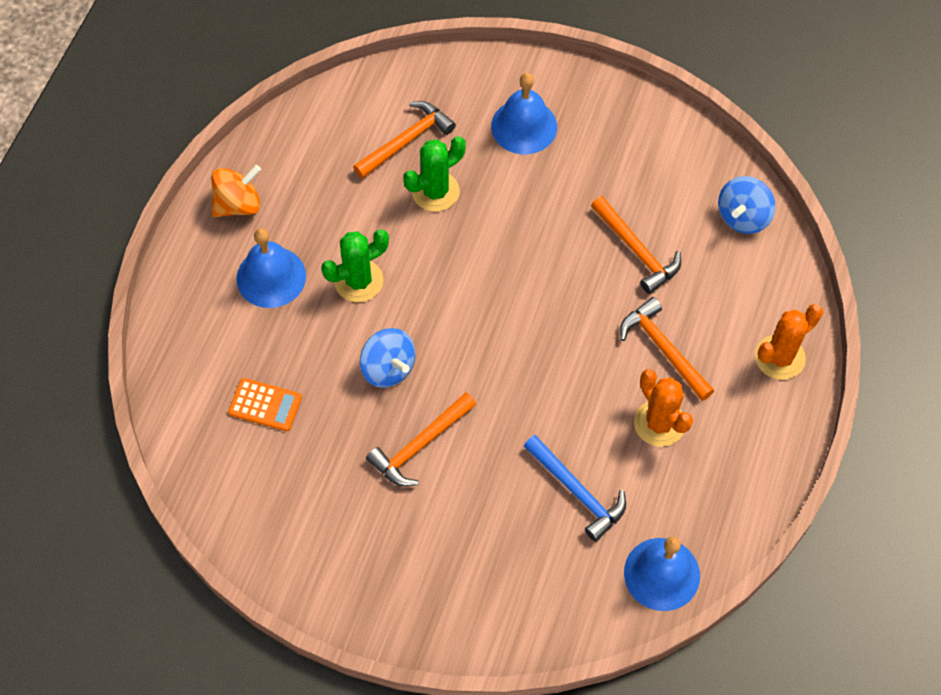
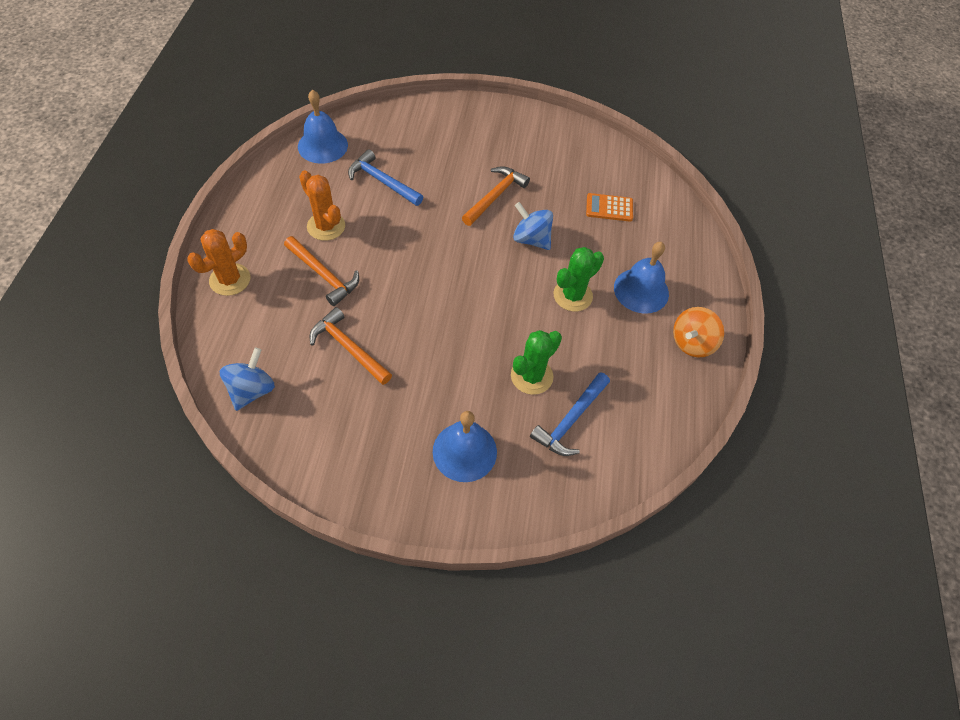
camera: 165 degrees right, 5 degrees down
(406, 141) = (570, 420): orange hammer -> blue hammer

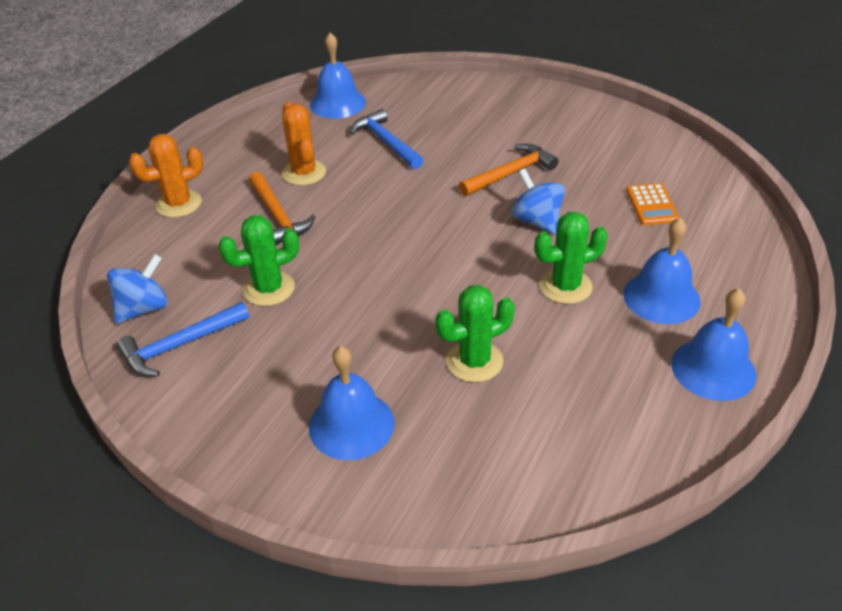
camera: 25 degrees right, 15 degrees down
(348, 348) = (269, 289): orange hammer -> green cactus
(570, 420) = (504, 421): blue hammer -> blue hammer (179, 345)
(609, 208) = (651, 205): orange calculator -> orange calculator turned 120 degrees counterclockwise
(692, 343) = (713, 369): orange spinning top -> blue bell

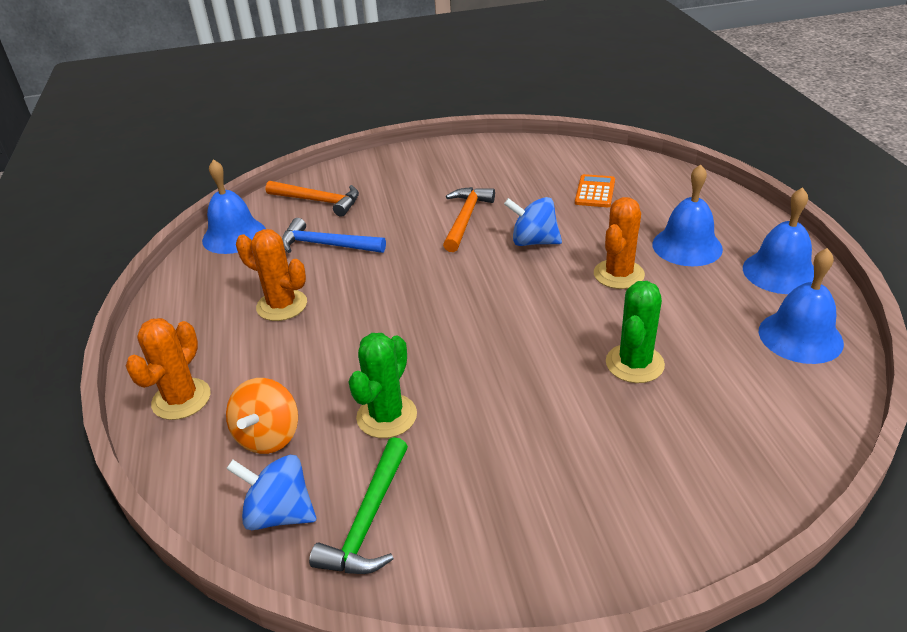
camera: 40 degrees left, 5 degrees down
(144, 308) = (279, 513): blue spinning top -> blue spinning top turned 75 degrees counterclockwise
(179, 345) = (368, 520): blue hammer -> green hammer
(193, 258) = (268, 436): none -> orange spinning top
(278, 216) = (307, 353): orange hammer -> orange hammer (318, 201)
(351, 424) = (616, 473): blue bell -> blue bell (800, 336)
(565, 286) = (618, 274): green cactus -> orange cactus
(651, 205) = (595, 192): orange calculator -> orange calculator turned 120 degrees counterclockwise

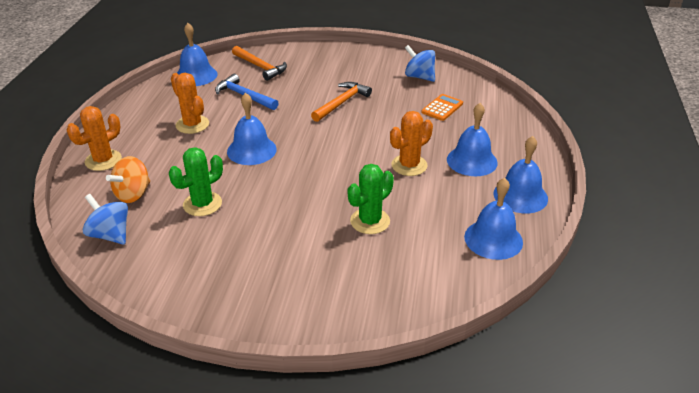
camera: 20 degrees right, 0 degrees up
(368, 520) = (151, 253): green hammer -> none
(396, 316) = (251, 150): none -> blue bell
(533, 241) = (372, 129): blue spinning top -> blue spinning top (419, 77)

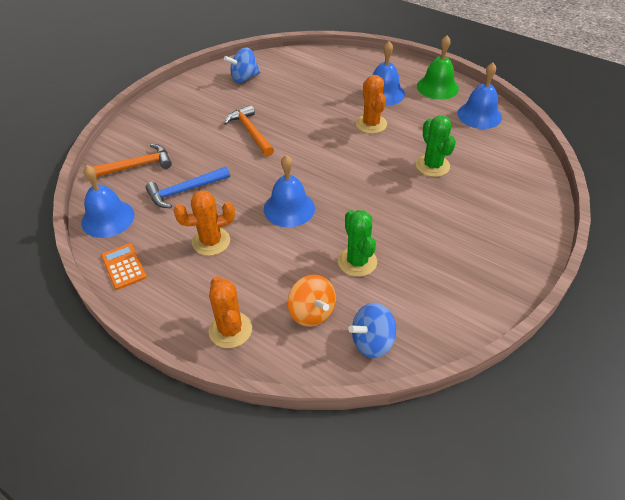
camera: 65 degrees left, 10 degrees up
(442, 108) = (302, 82): orange calculator -> orange calculator (124, 266)
(520, 196) = (437, 87): blue bell -> green bell

